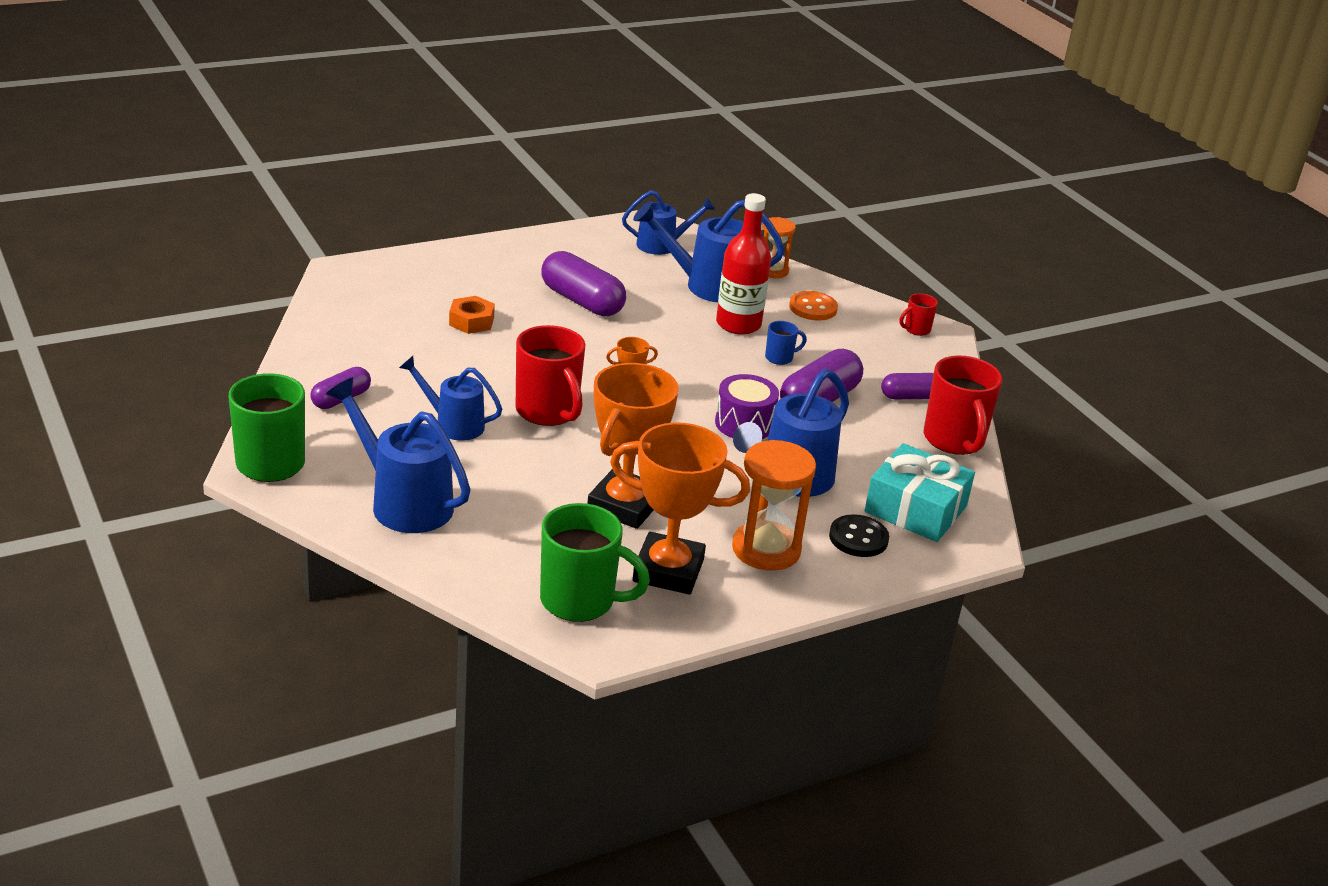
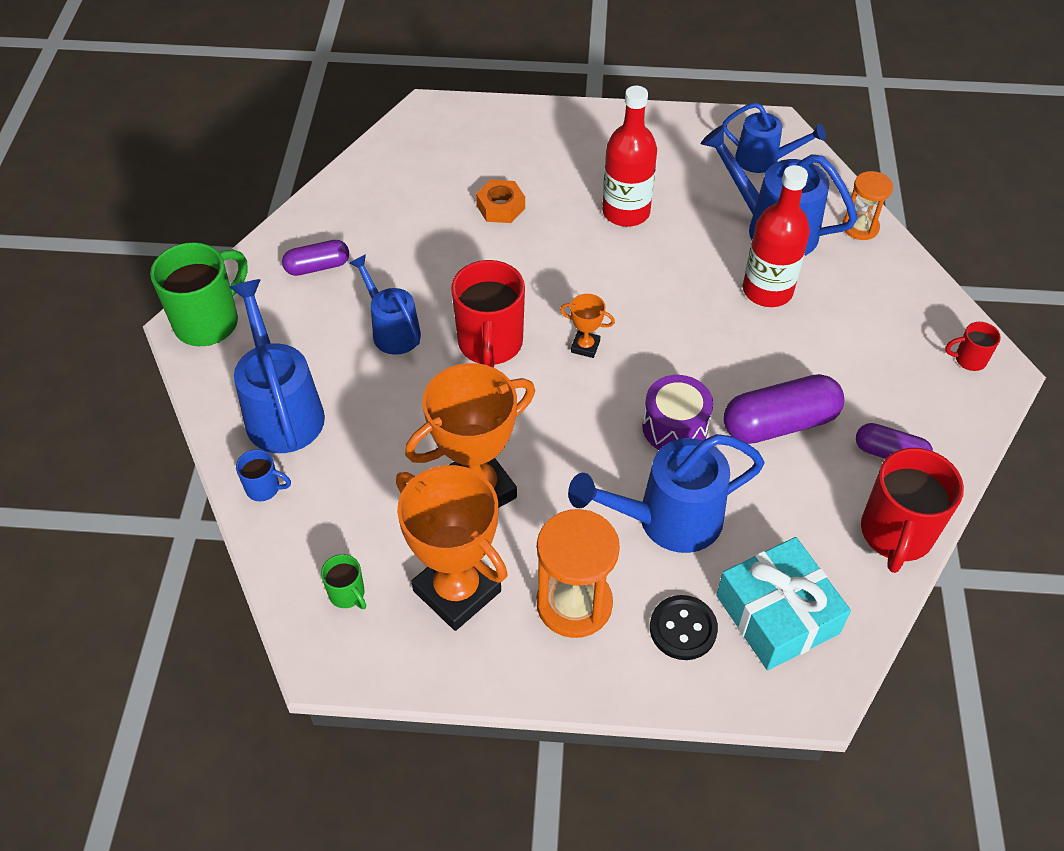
camera: 35 degrees right, 20 degrees up
(580, 601) = (347, 594): green mug -> green mug, size x0.48
(582, 301) = (626, 212): purple capsule -> red bottle
(780, 358) = (779, 350): blue mug -> blue mug (264, 488)
(813, 308) = (868, 292): orange button -> none

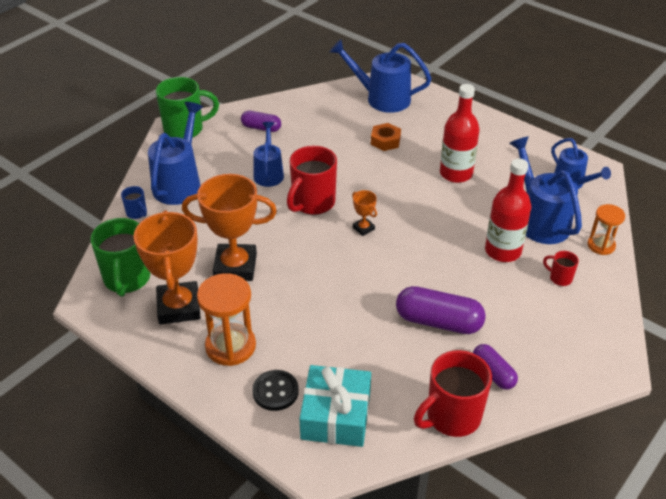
camera: 35 degrees right, 10 degrees down
(347, 594) = (127, 279): green mug -> green mug, size x2.10
(667, 520) = (321, 334): blue watering can -> blue watering can (381, 98)
(674, 427) = (373, 292): purple drum -> none
(969, 360) = (602, 351): red mug -> red mug (559, 278)

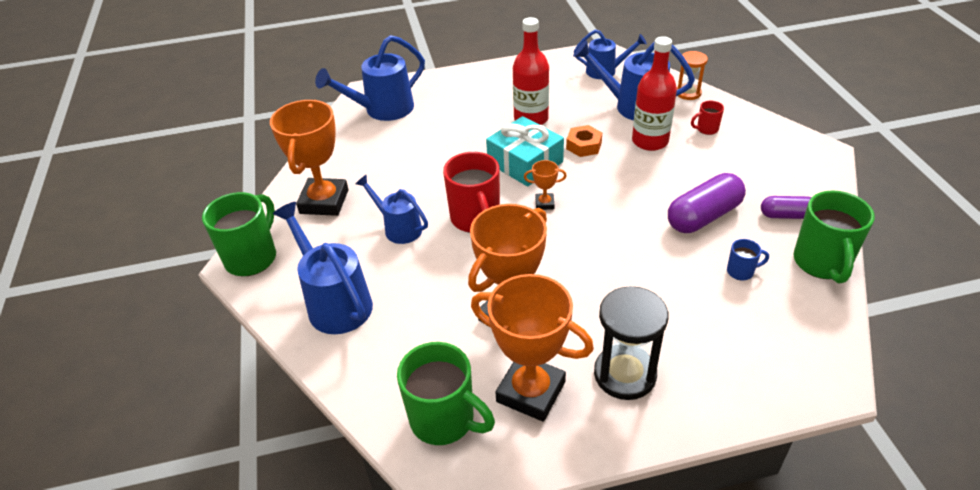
camera: 50 degrees left, 0 degrees up
(137, 213) = (343, 361): blue mug -> blue mug (741, 271)
(230, 346) = (625, 374): orange hourglass -> black hourglass
(261, 128) = (324, 201): purple capsule -> orange trophy
(275, 391) = (714, 368): black button -> none
(336, 415) = (774, 338): turquoise gift -> turquoise gift (525, 162)
(385, 141) = (443, 135): orange nut -> orange nut (584, 146)
(452, 417) = (822, 263): red mug -> green mug

